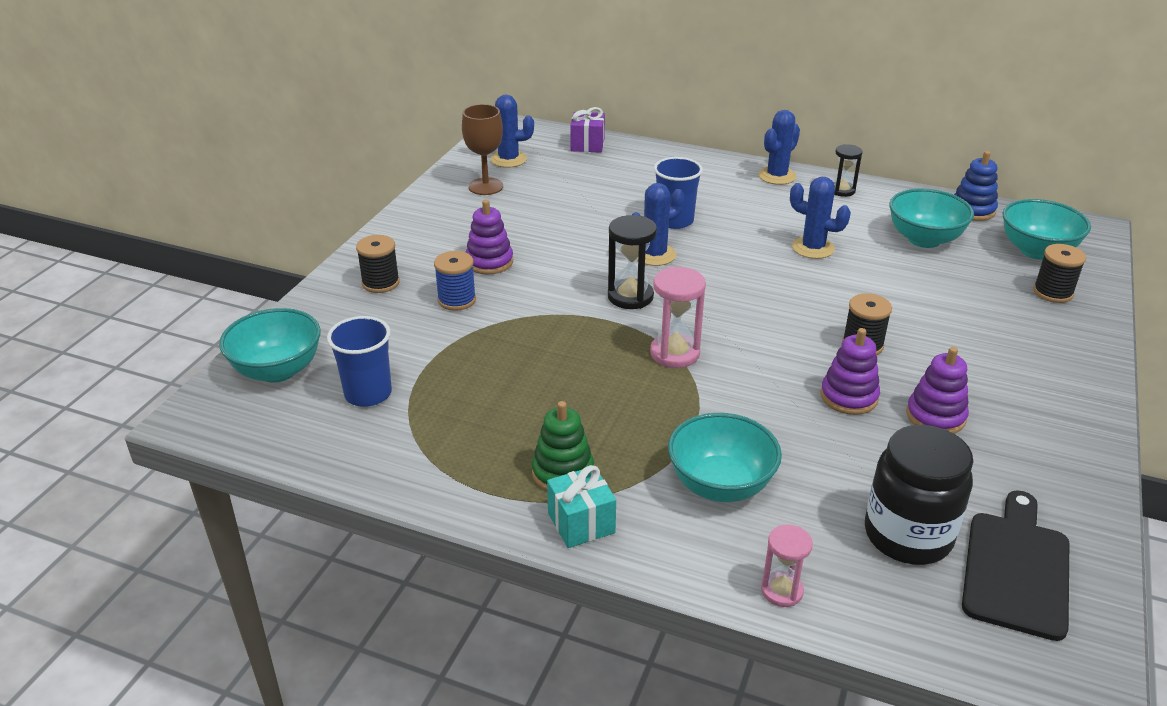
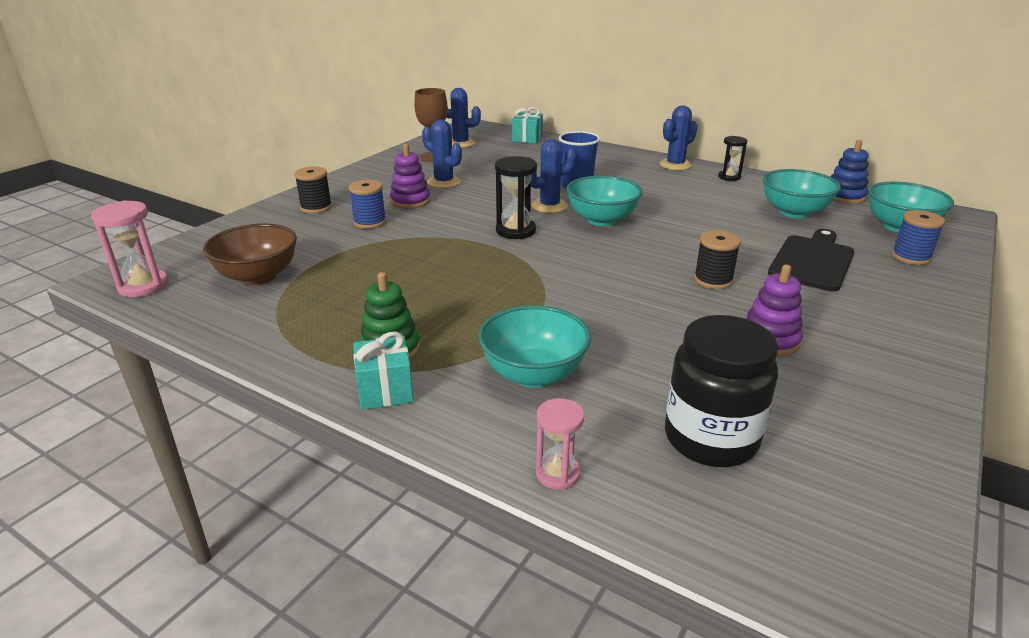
camera: 10 degrees right, 5 degrees down
(277, 370) = (197, 255): turquoise bowl -> turquoise bowl (602, 220)
(368, 394) = (258, 277): blue cup -> brown bowl
(587, 145) = (527, 138): purple gift -> turquoise gift
(674, 353) = (536, 272): pink hourglass -> pink hourglass (143, 286)
(813, 248) = (690, 211): blue cactus -> blue cactus (444, 182)
(849, 397) = (687, 317): purple stacking toy -> none
(1016, 568) = (825, 484): black cutting board -> black cutting board (812, 261)
(1052, 292) = (910, 257): black spool -> blue spool

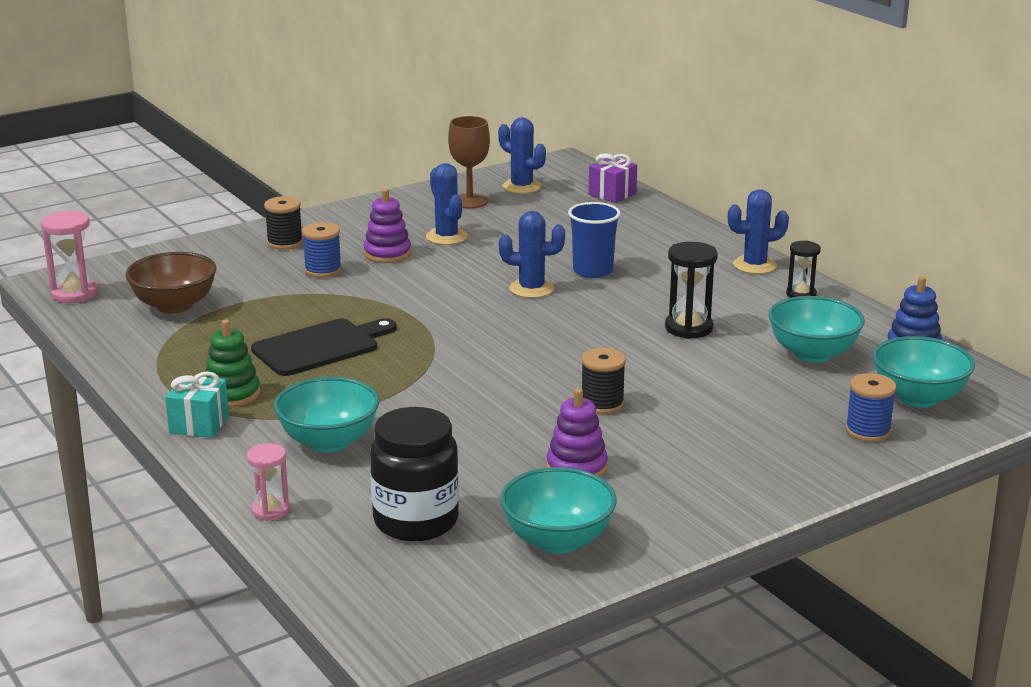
camera: 25 degrees right, 5 degrees down
(515, 231) = (461, 310): black hourglass -> black hourglass (688, 328)
(527, 138) = (612, 194): turquoise gift -> purple gift
(602, 220) = (569, 317): turquoise bowl -> turquoise bowl (557, 540)
(812, 261) = (743, 410): black cutting board -> black cutting board (320, 347)

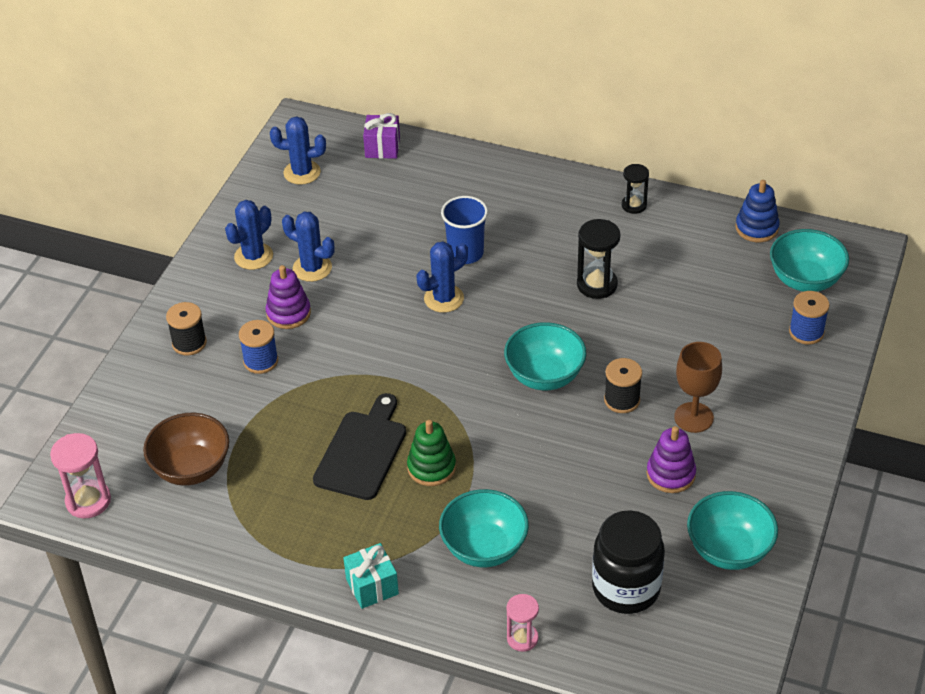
camera: 35 degrees left, 20 degrees up
(232, 394) = (357, 541): green stacking toy -> green stacking toy (431, 467)
(469, 201) = (280, 212): brown goblet -> brown goblet (693, 417)
(754, 265) = (571, 187): blue cactus -> blue cactus (253, 256)
(812, 354) = (702, 269): turquoise bowl -> turquoise bowl (544, 376)

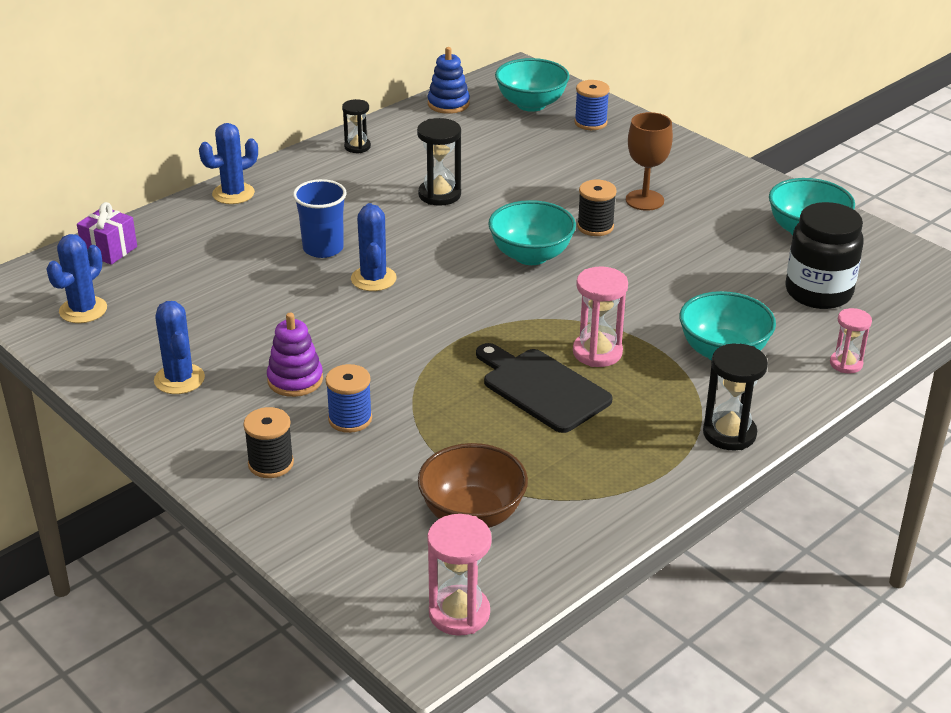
camera: 65 degrees left, 10 degrees down
(312, 268) = (242, 345): blue cactus -> blue cactus (233, 194)
(372, 586) = (729, 434): turquoise gift -> black hourglass
(431, 467) = (597, 352): green stacking toy -> pink hourglass
(670, 474) = (702, 231): purple stacking toy -> none

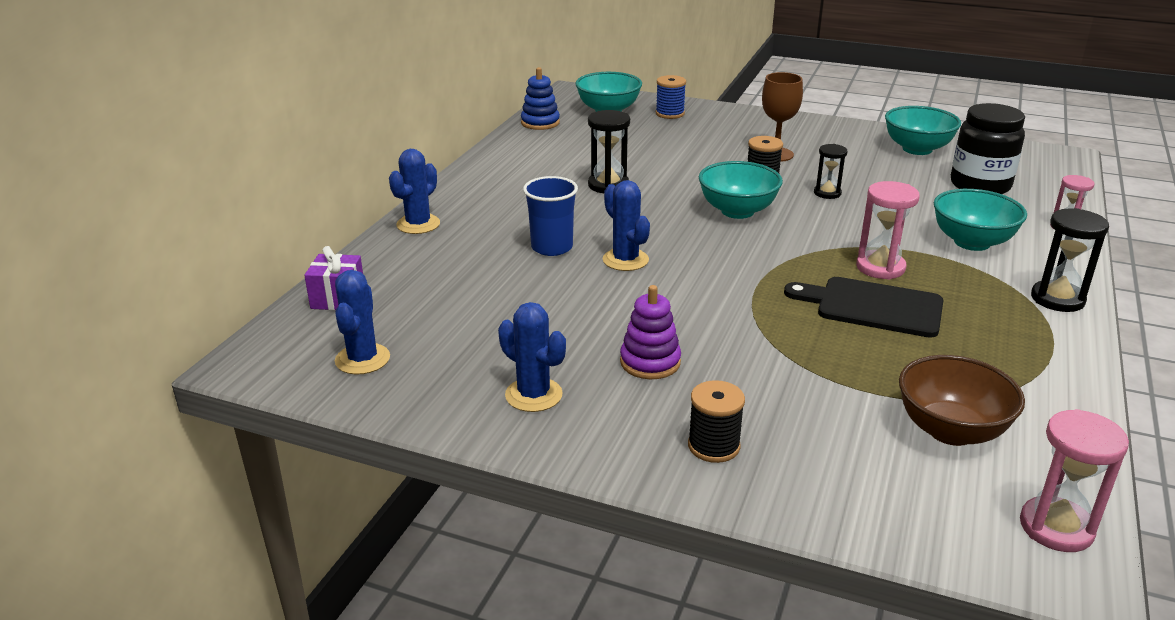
camera: 25 degrees left, 5 degrees down
(350, 419) = (741, 381): blue spool -> none
(357, 147) = (496, 166): black hourglass -> black hourglass (827, 193)

